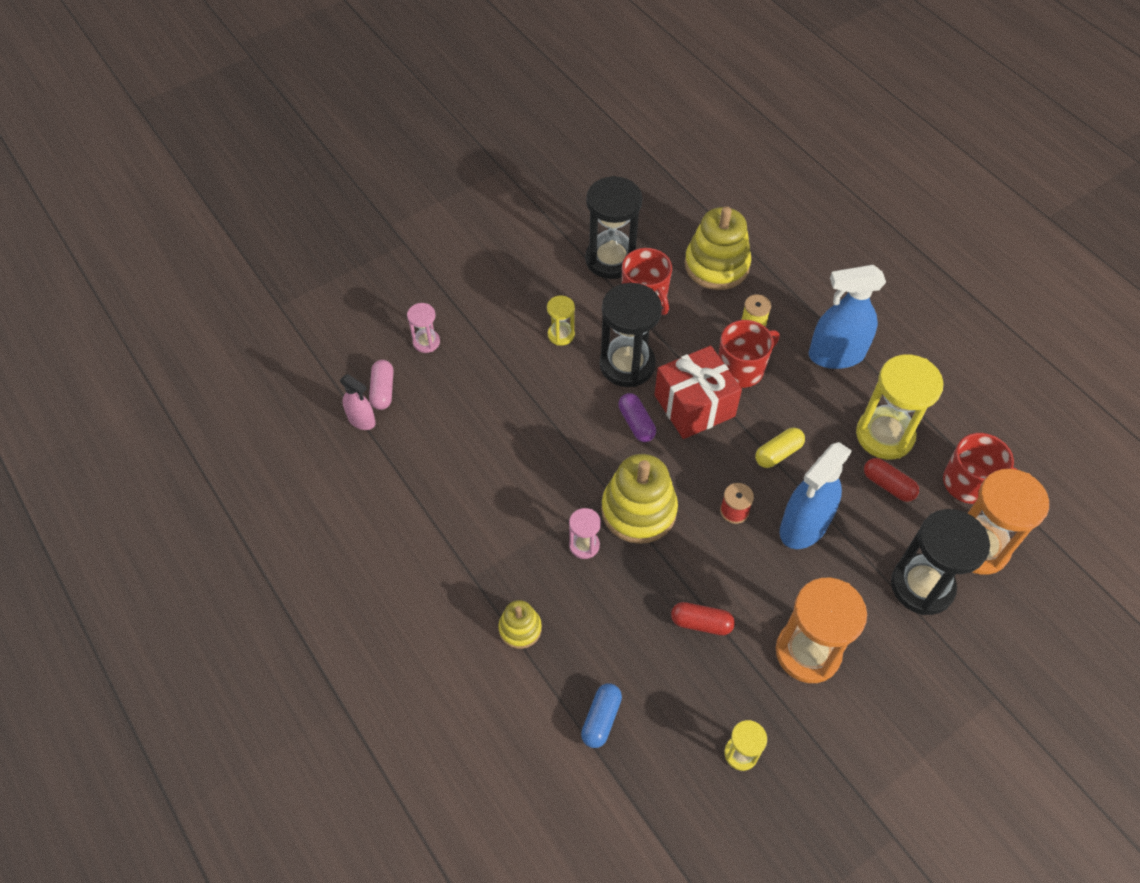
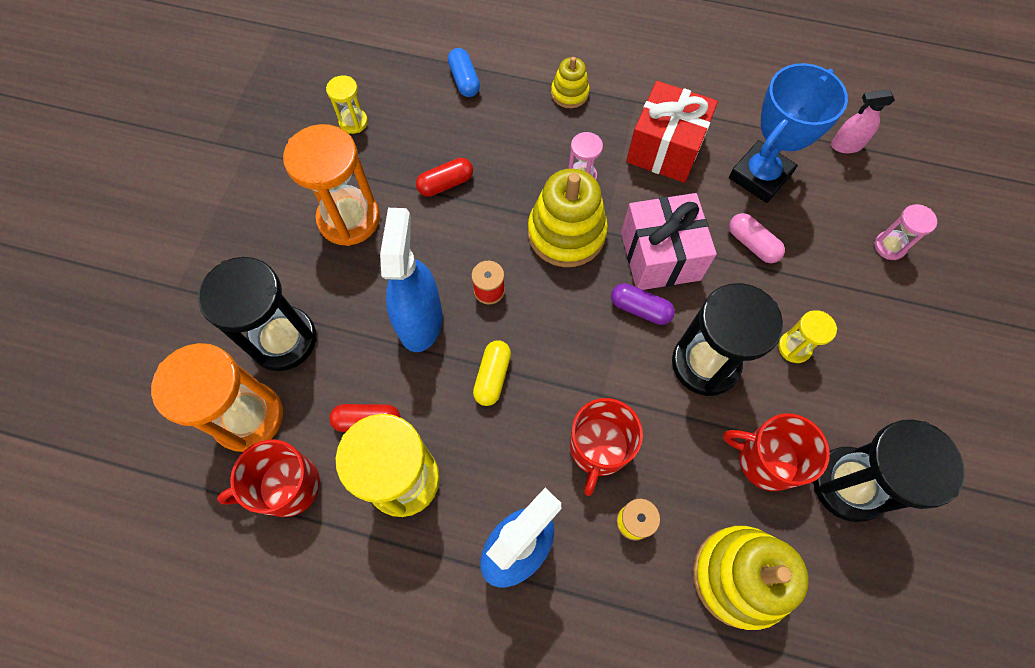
camera: 140 degrees right, 10 degrees up
(383, 390) = (864, 179): pink capsule -> pink capsule (752, 244)
(451, 446) = (759, 176): none -> blue trophy
(586, 445) = (660, 256): none -> pink gift
(694, 406) = (606, 368): red gift -> red gift (665, 148)

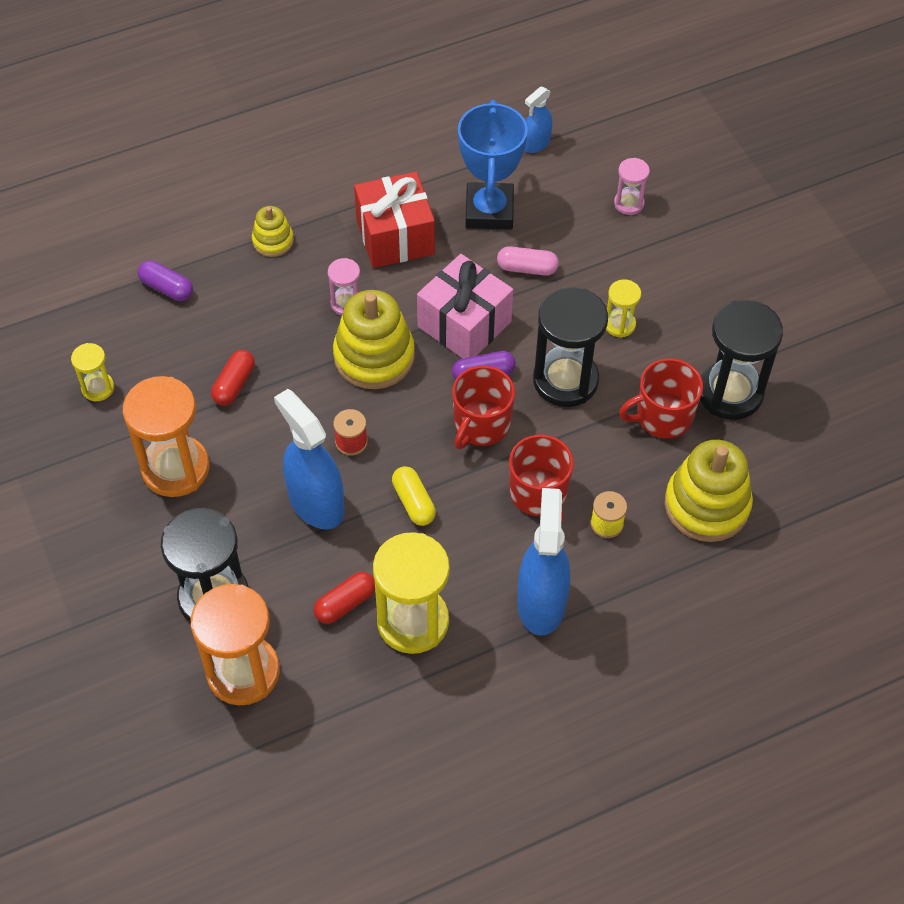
camera: 40 degrees left, 10 degrees down
(287, 486) = (326, 693): red mug -> red mug (481, 425)
(464, 80) = (167, 288): blue capsule -> purple capsule
(846, 145) = (536, 143): pink spray bottle -> blue spray bottle

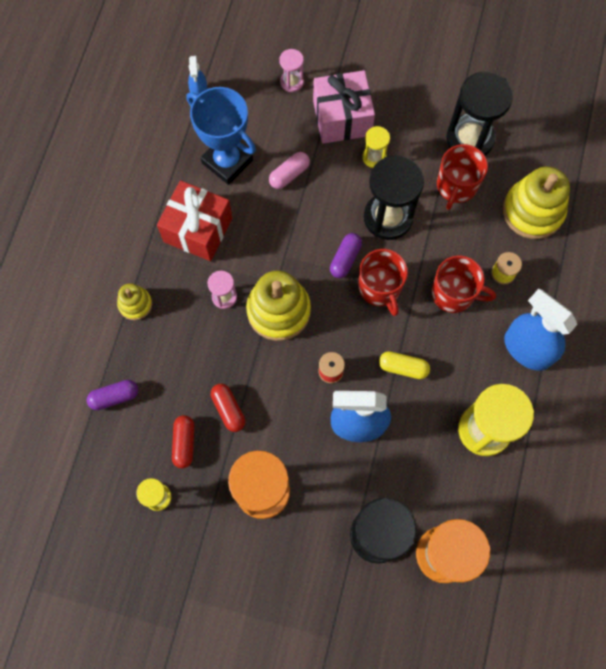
camera: 50 degrees left, 15 degrees up
(345, 603) = (442, 459): red capsule -> red capsule (184, 443)
(464, 324) = (299, 241): pink gift -> pink gift (342, 118)

